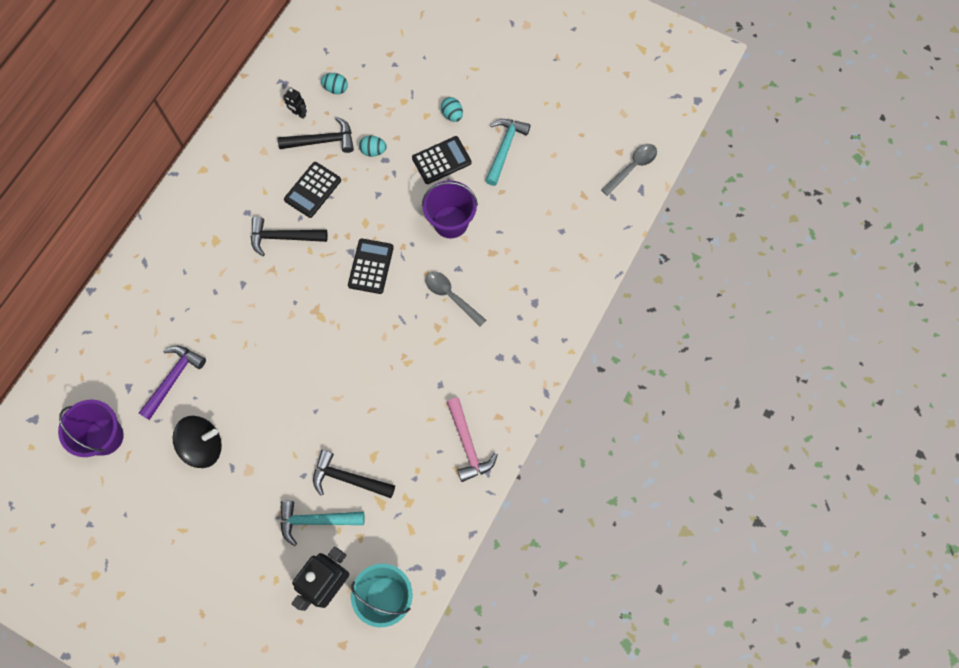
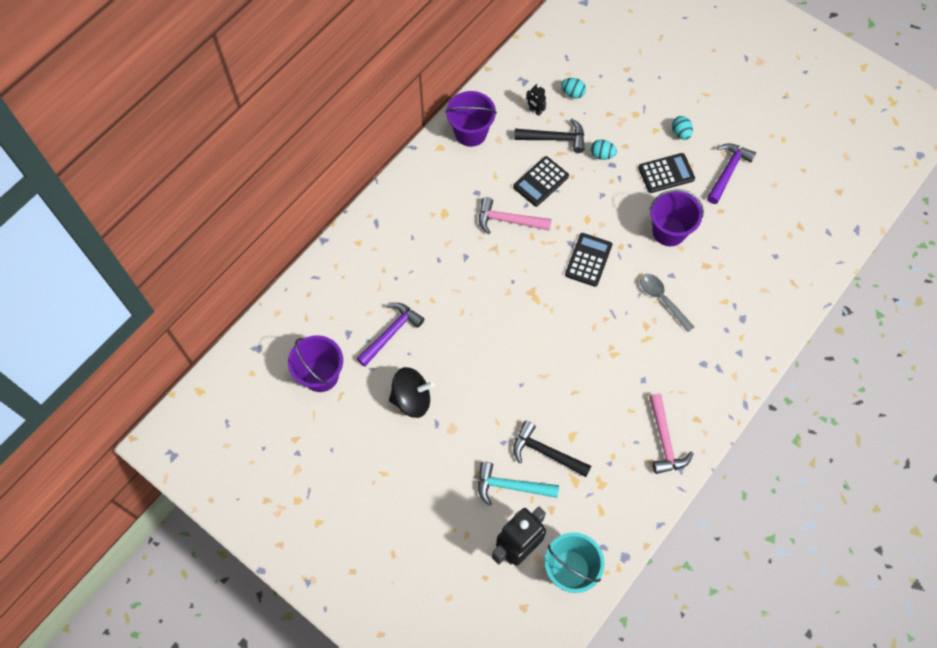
camera: 10 degrees right, 5 degrees down
(233, 148) = (470, 132): none -> purple bucket
(283, 237) = (508, 220): black hammer -> pink hammer
(504, 149) = (727, 172): turquoise hammer -> purple hammer
(632, 167) = (850, 208): grey spoon -> none

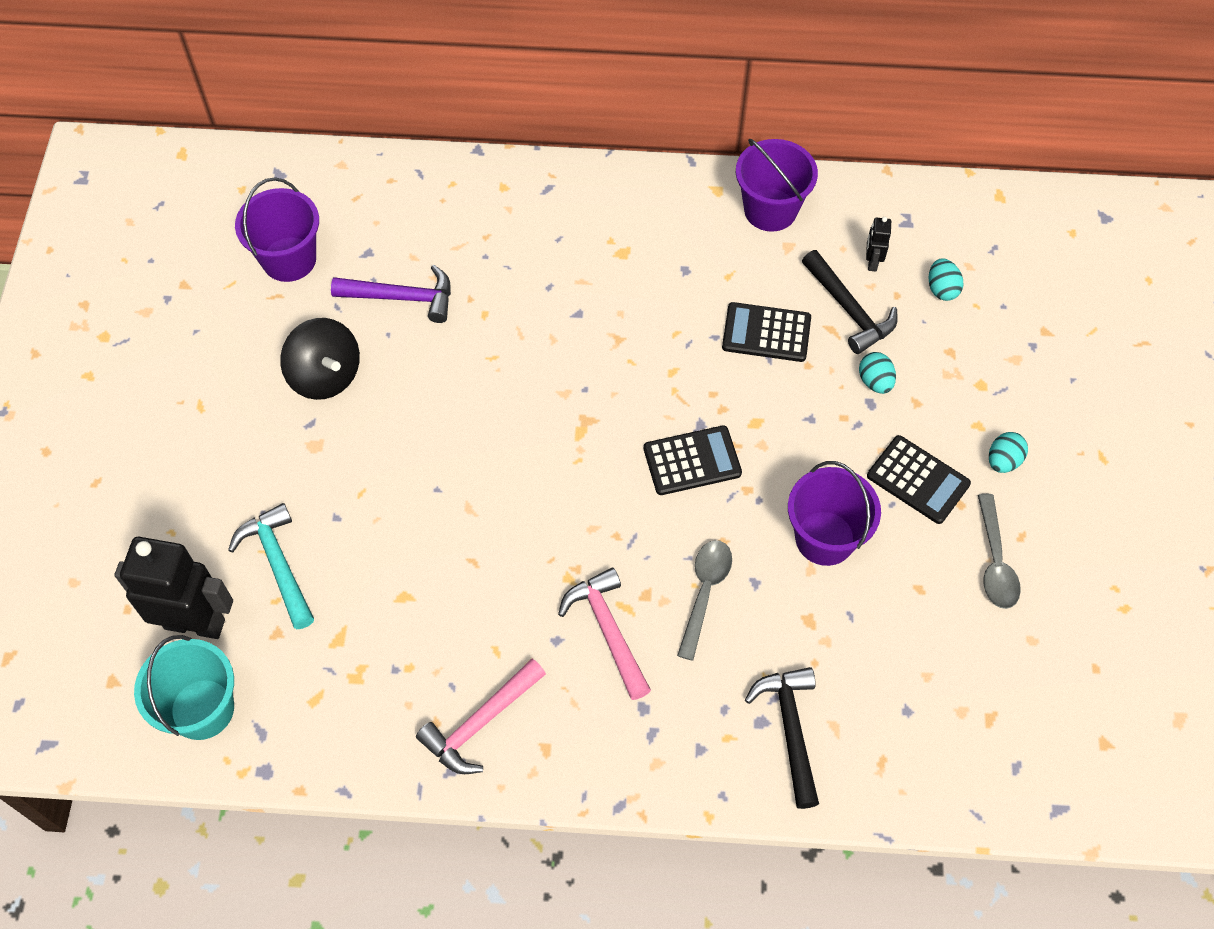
camera: 55 degrees right, 5 degrees down
(508, 220) = (673, 330): pink hammer -> pink hammer (608, 630)
(546, 452) = (356, 578): black hammer -> black hammer (790, 730)
(727, 172) = (995, 561): purple hammer -> grey spoon

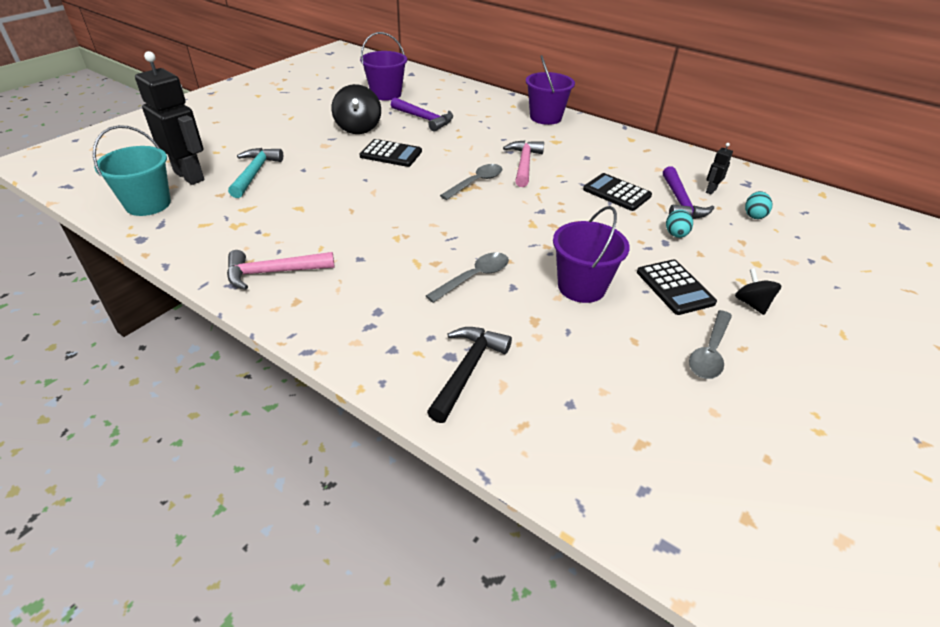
camera: 30 degrees right, 20 degrees down
(583, 412) = (476, 182): none -> grey spoon
(608, 630) = (395, 267): pink hammer -> pink hammer (524, 164)
(692, 461) = (522, 222): black calculator -> black calculator (391, 154)
(770, 210) = (658, 154): purple bucket -> purple bucket (545, 117)
(849, 309) = (680, 202): black hammer -> purple hammer
(1003, 461) = (751, 304): turquoise egg -> black spinning top

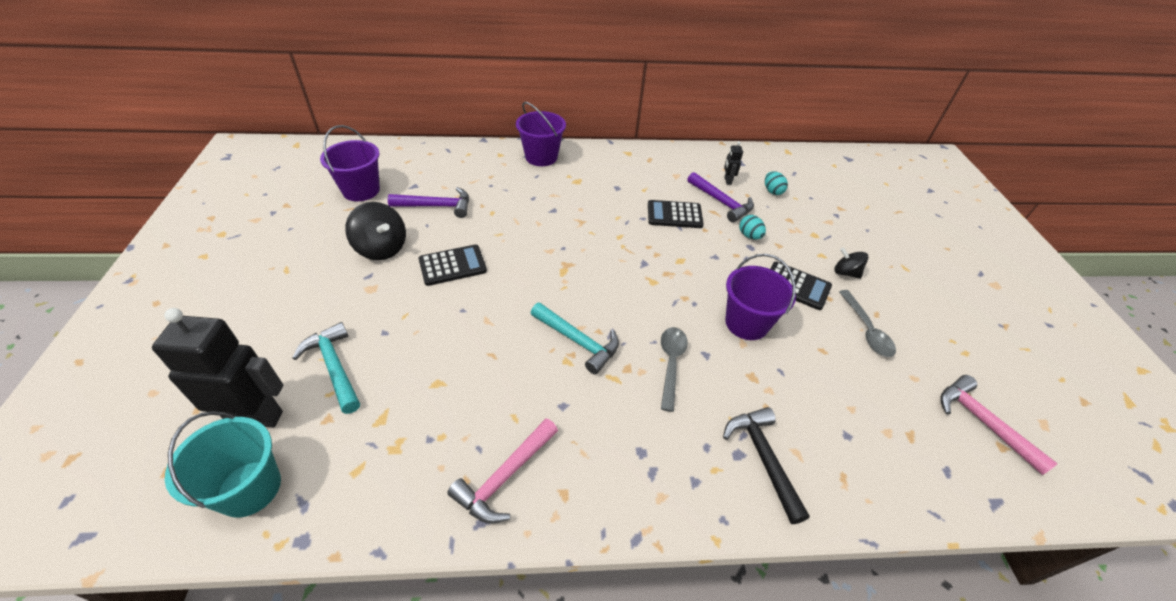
camera: 40 degrees left, 5 degrees up
(420, 230) = (578, 341): none -> turquoise hammer
(476, 182) = (564, 260): grey spoon -> none
(524, 164) = (579, 219): pink hammer -> pink hammer (983, 423)

